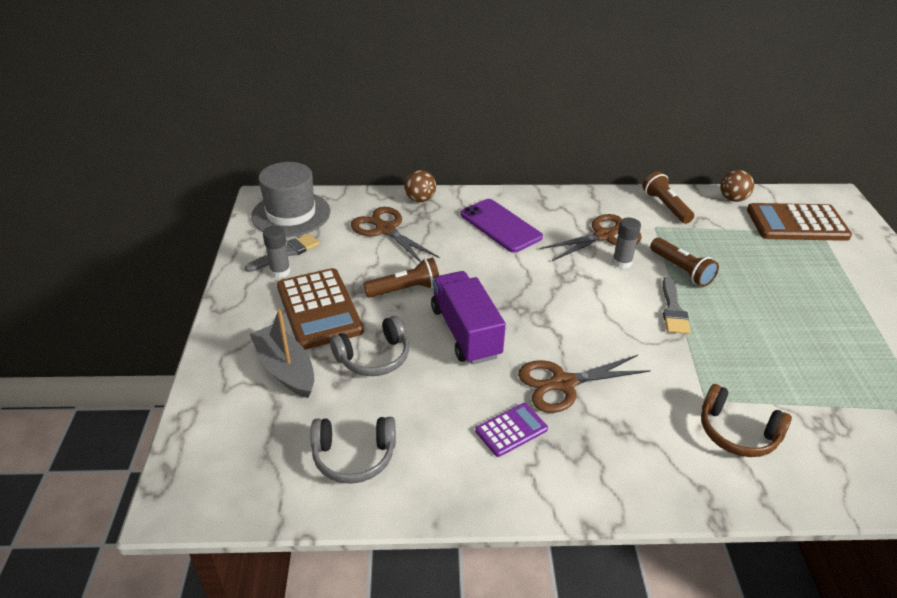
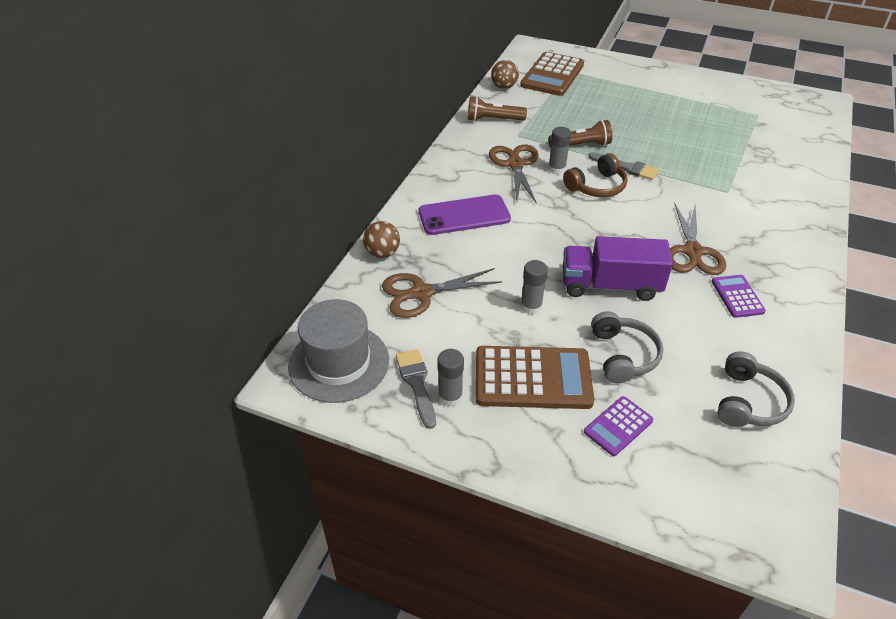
camera: 65 degrees left, 5 degrees up
(285, 369) = (618, 426): grey boat -> purple calculator
(405, 289) = (531, 306): brown flashlight -> grey glue stick
(737, 432) = (762, 191): brown headphones -> brown headphones (596, 186)

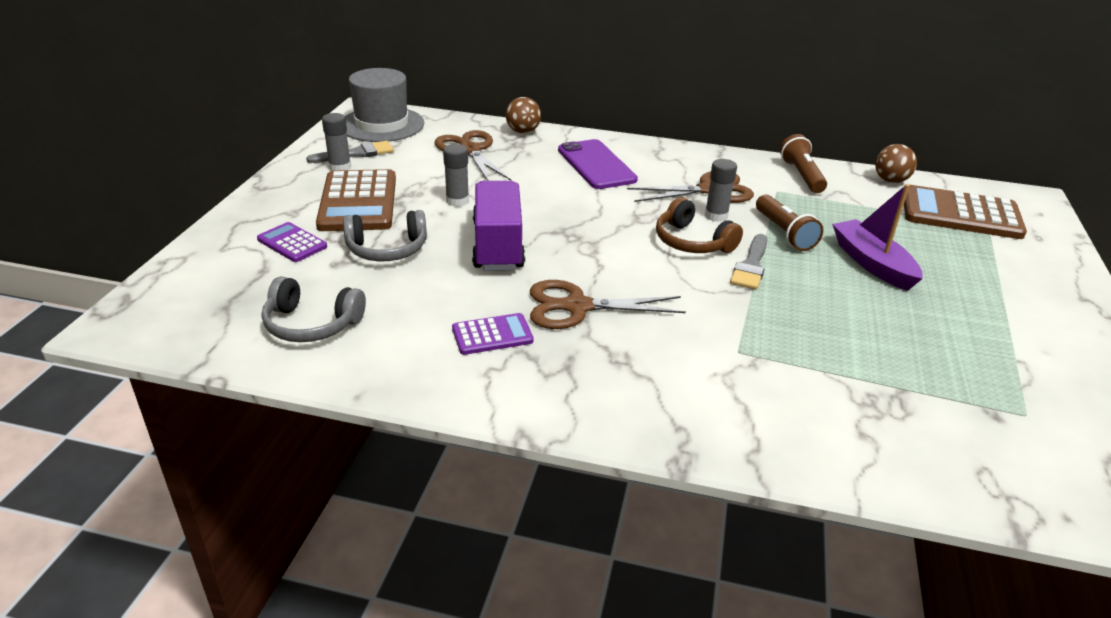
camera: 80 degrees right, 10 degrees down
(618, 121) = (872, 263): none -> purple boat

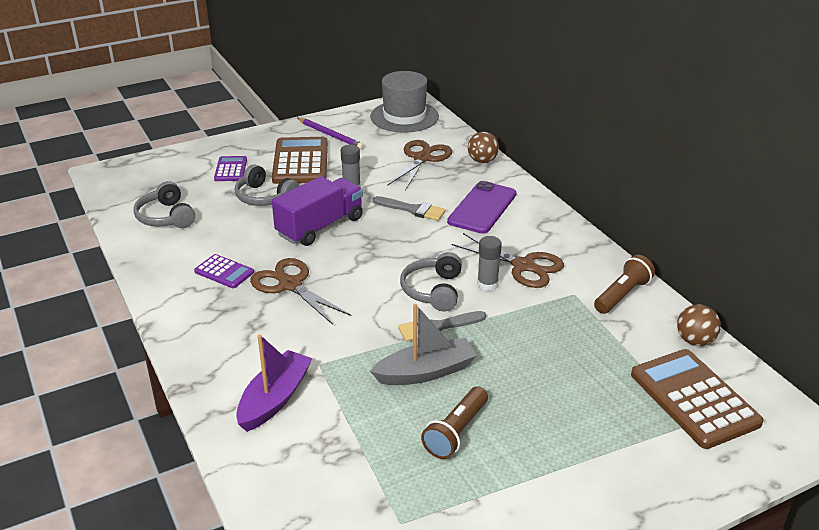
camera: 50 degrees right, 0 degrees up
(340, 167) = (330, 135): grey glue stick -> purple pencil
(356, 154) = (354, 130): grey brush -> grey brush (412, 209)
(358, 202) = (301, 162): brown calculator -> brown calculator turned 135 degrees clockwise
(692, 242) = (433, 290): brown headphones -> grey headphones
(784, 233) = (508, 323): brown flashlight -> brown flashlight (456, 432)
(813, 301) = (426, 372): none -> grey boat
(872, 263) = (524, 380): purple boat -> purple boat (275, 399)

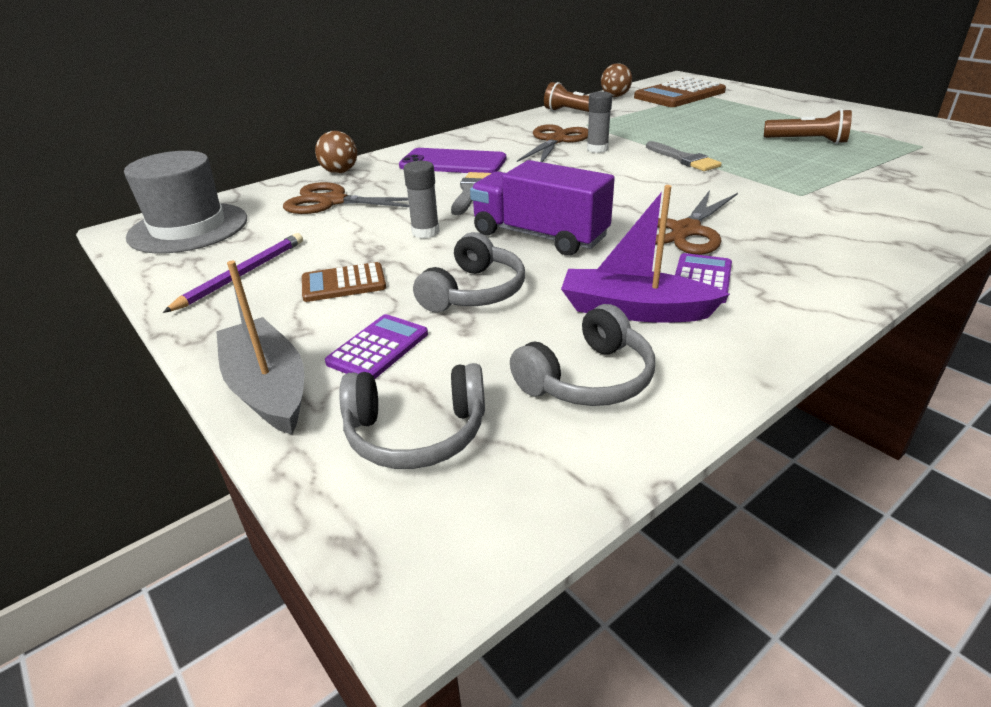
camera: 100 degrees left, 0 degrees up
(231, 169) = (378, 348): purple calculator -> purple calculator turned 135 degrees clockwise
(275, 399) = (878, 204): purple boat -> purple boat (634, 310)
(301, 162) = (344, 283): brown calculator -> brown calculator, size x0.53
(426, 372) = (751, 156): grey boat -> grey boat (268, 388)
(433, 290) = (627, 166): grey headphones -> grey headphones (416, 433)

